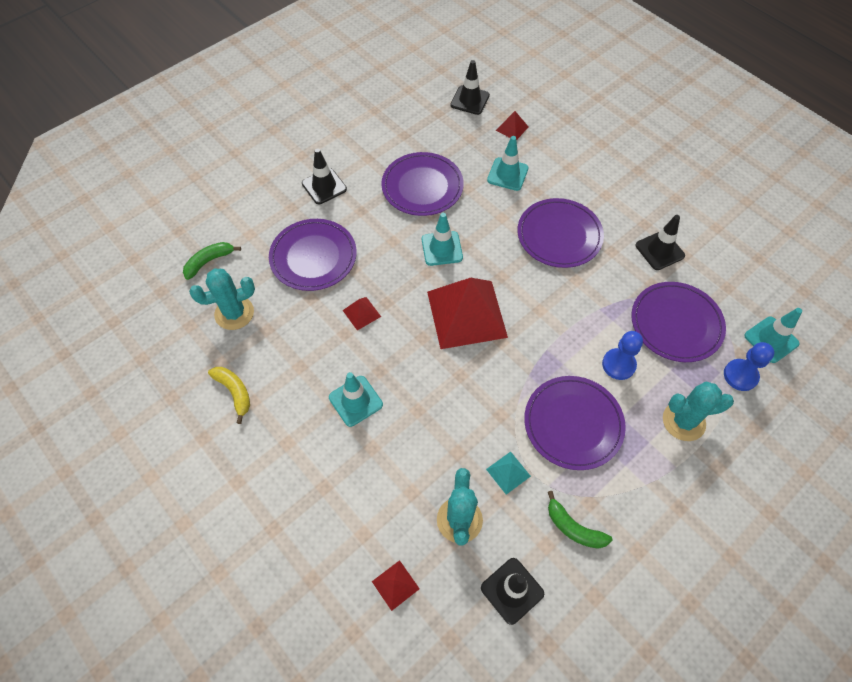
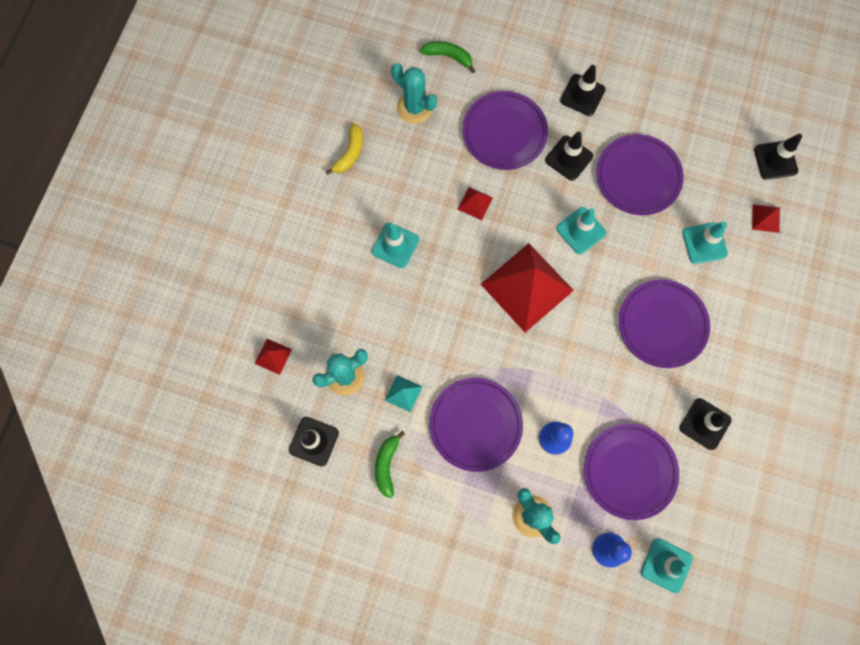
camera: 60 degrees right, 15 degrees up
(372, 224) = (569, 158): none -> black traffic cone

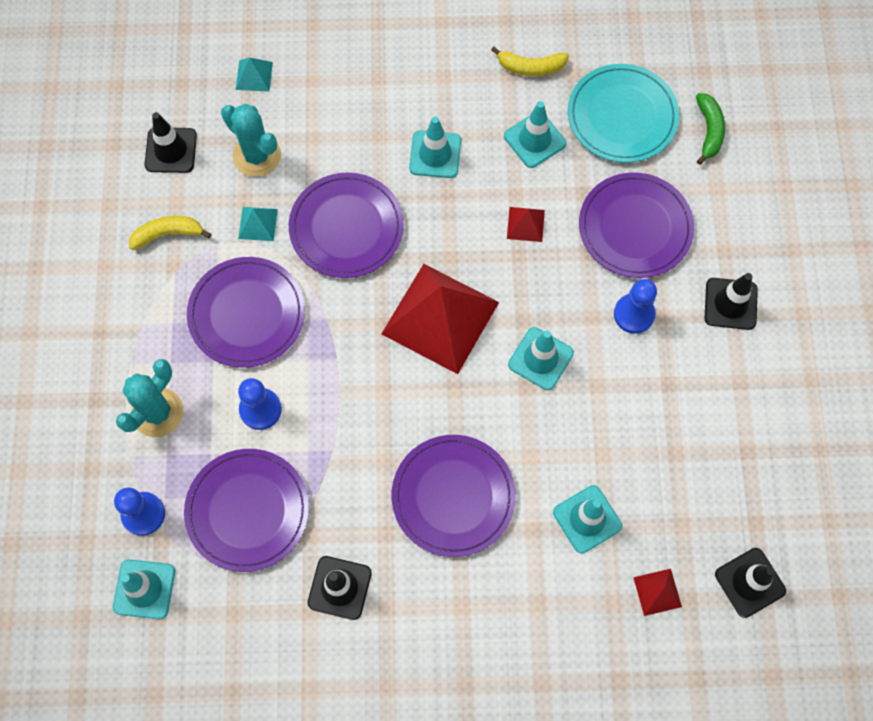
camera: 70 degrees right, 5 degrees down
(273, 356) = (254, 75): red pyramid -> turquoise pyramid
(387, 465) = (168, 234): green banana -> yellow banana
(410, 172) = (534, 140): none -> turquoise traffic cone
(414, 107) = (622, 116): turquoise cactus -> turquoise plate
(569, 158) = (634, 314): black traffic cone -> blue pawn
(638, 176) = (645, 407): purple plate -> purple plate (346, 228)

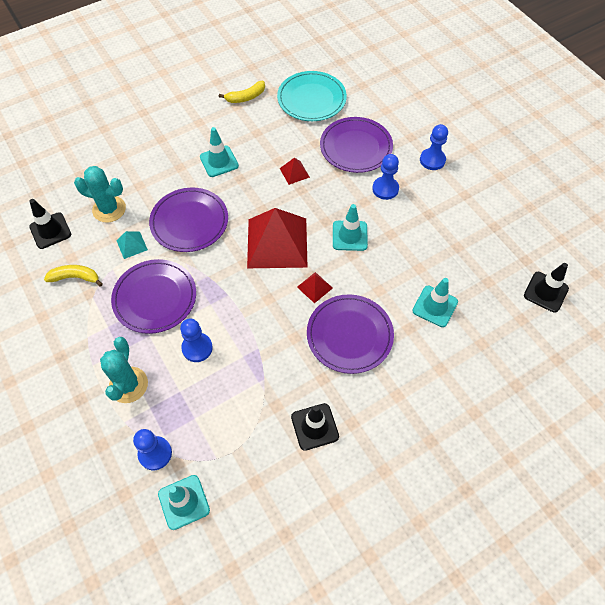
camera: 30 degrees left, 10 degrees down
(168, 234) = (75, 277): yellow banana -> yellow banana turned 45 degrees clockwise
(247, 511) = (225, 413): purple plate -> none
(254, 75) = (82, 169): turquoise pyramid -> none
(534, 140) = (271, 130): turquoise traffic cone -> none
(657, 592) = (501, 324): red pyramid -> red pyramid (314, 287)
(709, 131) = (362, 86): green banana -> none
(730, 304) = (432, 160): black traffic cone -> blue pawn

